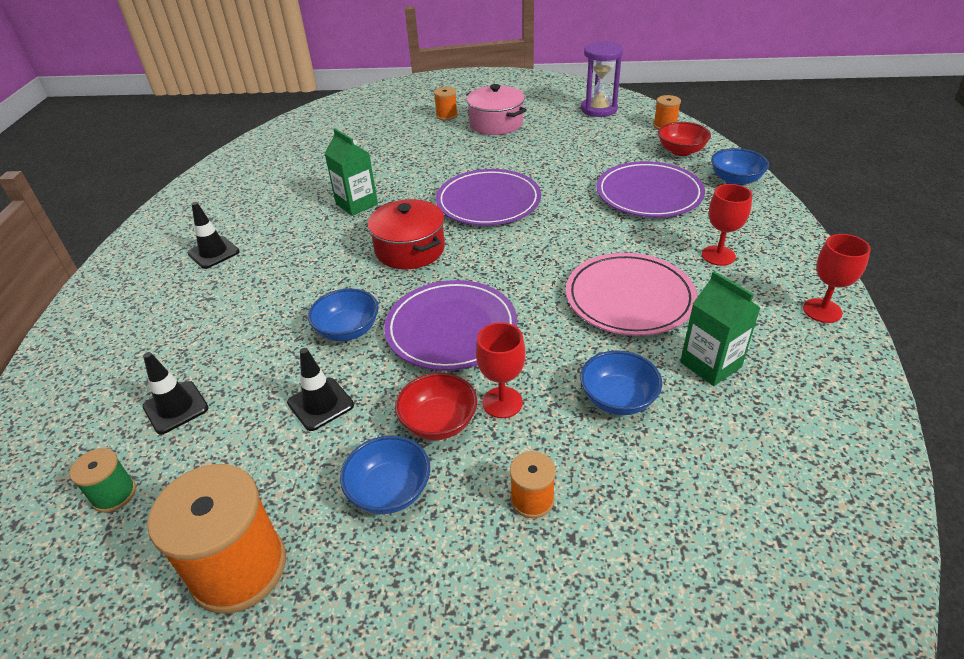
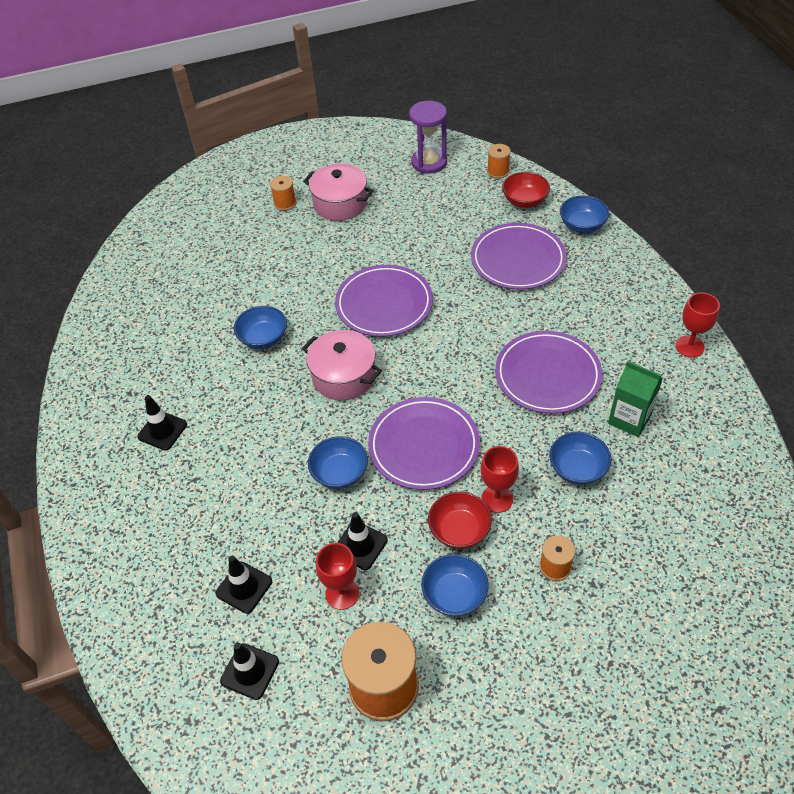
camera: 20 degrees left, 10 degrees up
(114, 494) = (250, 671): green spool -> black traffic cone
(357, 204) = (263, 338): green carton -> blue bowl
(410, 249) = (344, 376): red pot -> pink pot
(629, 298) = (547, 375): pink plate -> purple plate
(718, 255) = (598, 313): red goblet -> red goblet (342, 593)

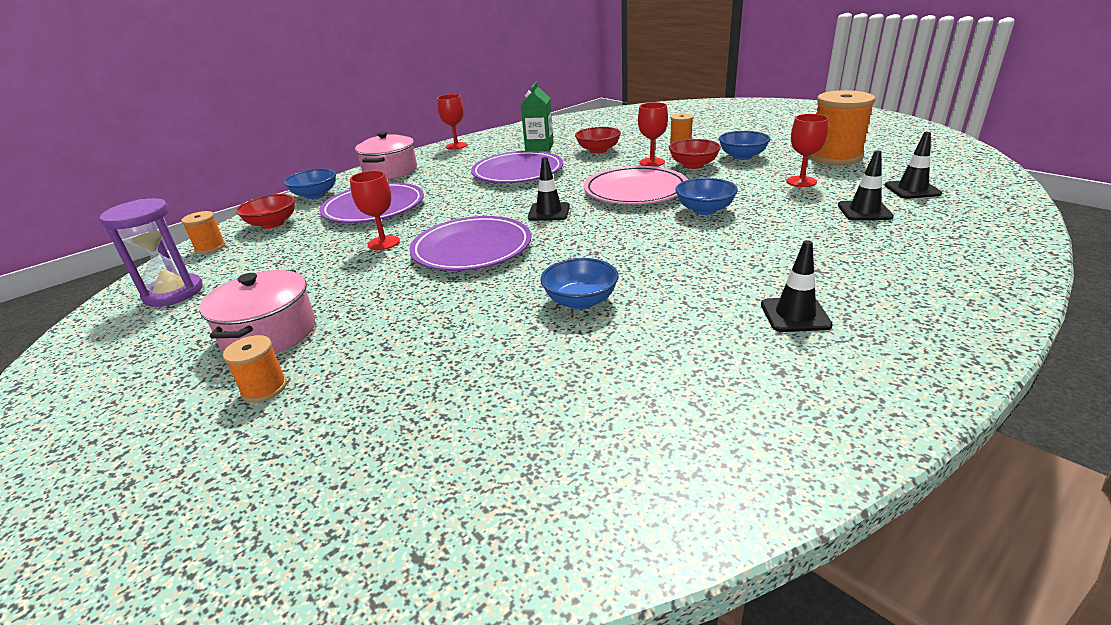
camera: 115 degrees left, 20 degrees down
(344, 376) = (593, 239): pink pot -> pink pot (390, 171)
(360, 545) = (755, 186): black traffic cone -> black traffic cone (549, 212)
(424, 446) = (635, 190): purple plate -> pink plate
(434, 259) = (383, 243): none -> red goblet
(577, 469) = (598, 150): blue bowl -> red bowl

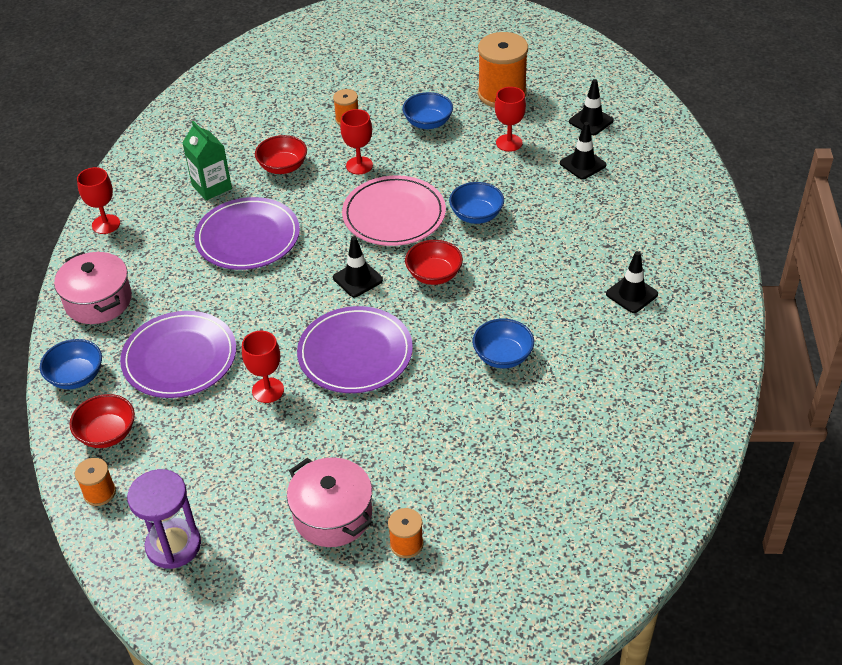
camera: 45 degrees left, 15 degrees up
(693, 165) = (401, 155): red bowl -> red bowl (434, 275)

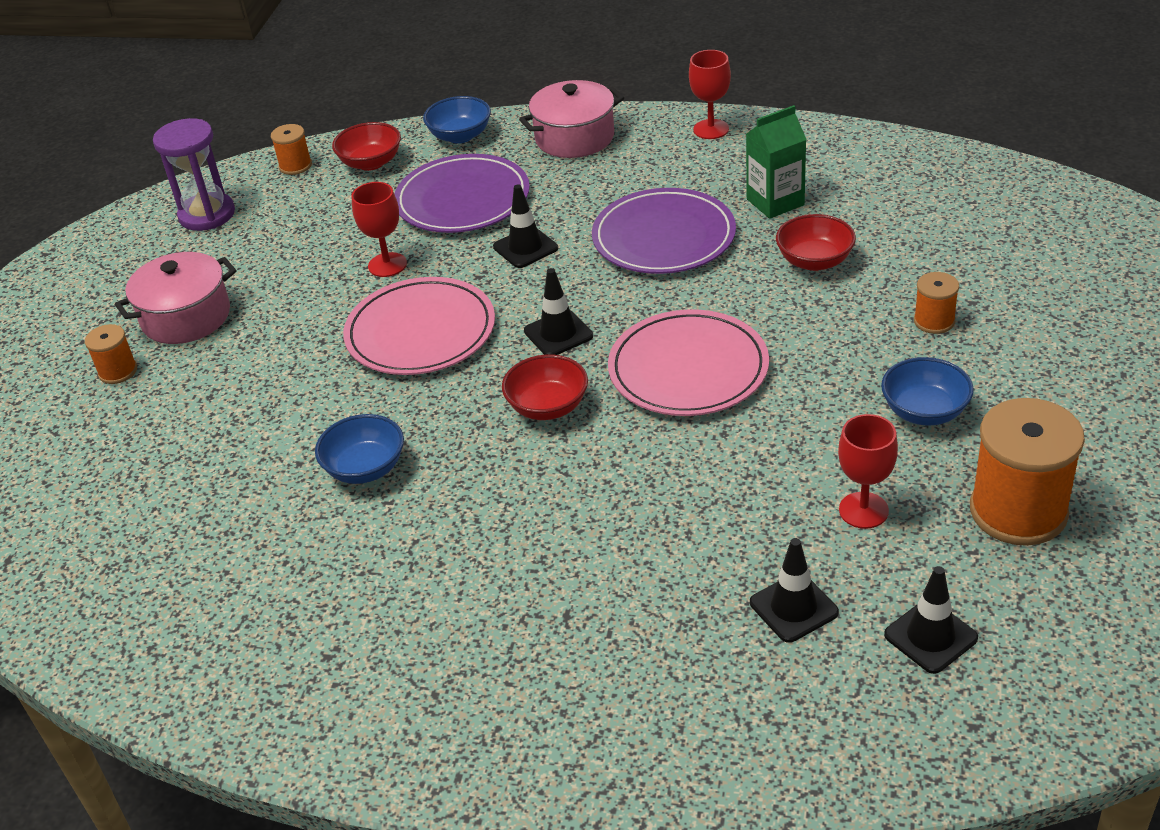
camera: 100 degrees right, 5 degrees down
(355, 353) = (420, 332): purple plate -> pink plate
(359, 165) = (812, 334): red goblet -> none
(476, 215) = (672, 458): blue bowl -> none
(631, 294) = (442, 631): black traffic cone -> black traffic cone (525, 248)

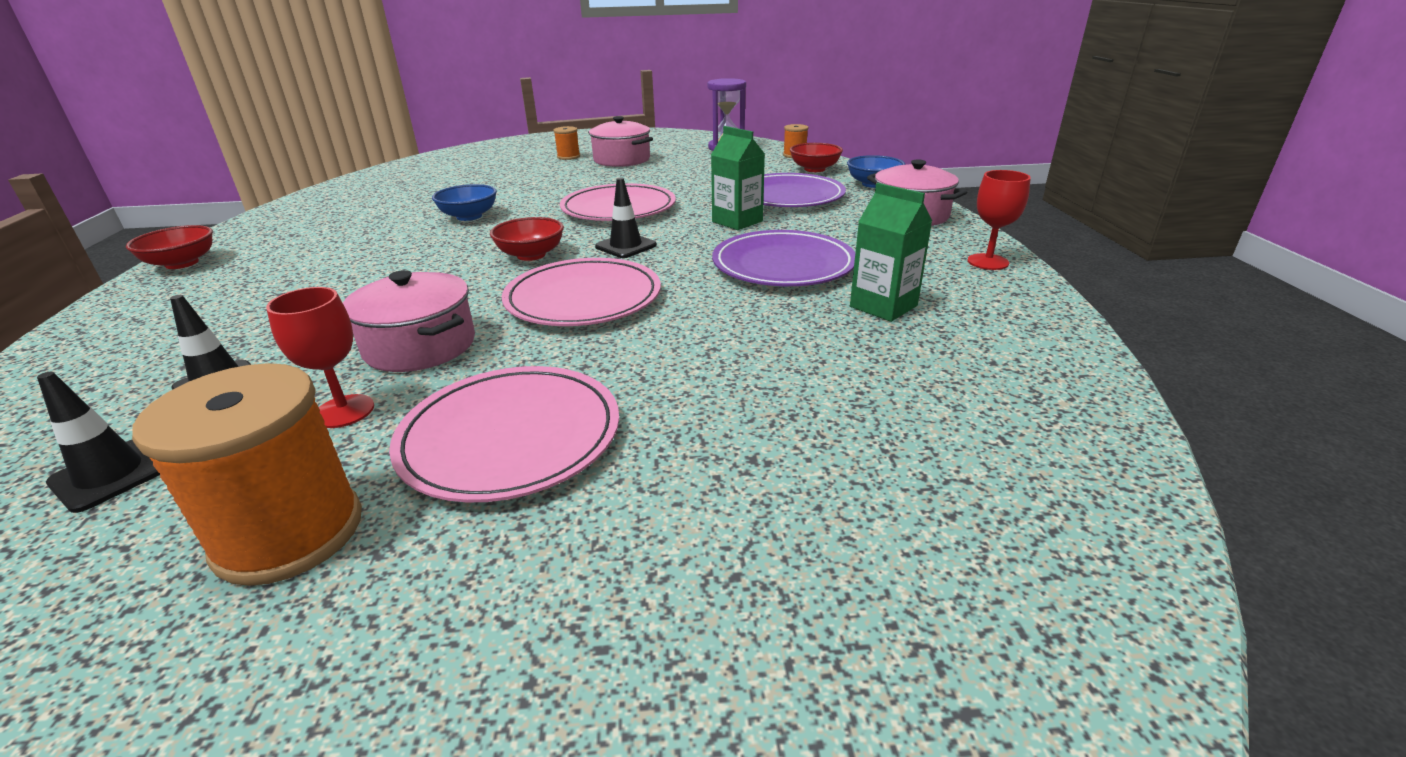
camera: 70 degrees right, 10 degrees down
(387, 265) = (694, 190): red goblet -> none
(525, 248) = (737, 221): black traffic cone -> green carton
(754, 476) = (420, 346): none -> pink pot
(814, 261) = (786, 339): red bowl -> red bowl (182, 263)
(924, 411) = (511, 437): blue bowl -> pink plate
(934, 321) = (697, 429): orange spool -> none

